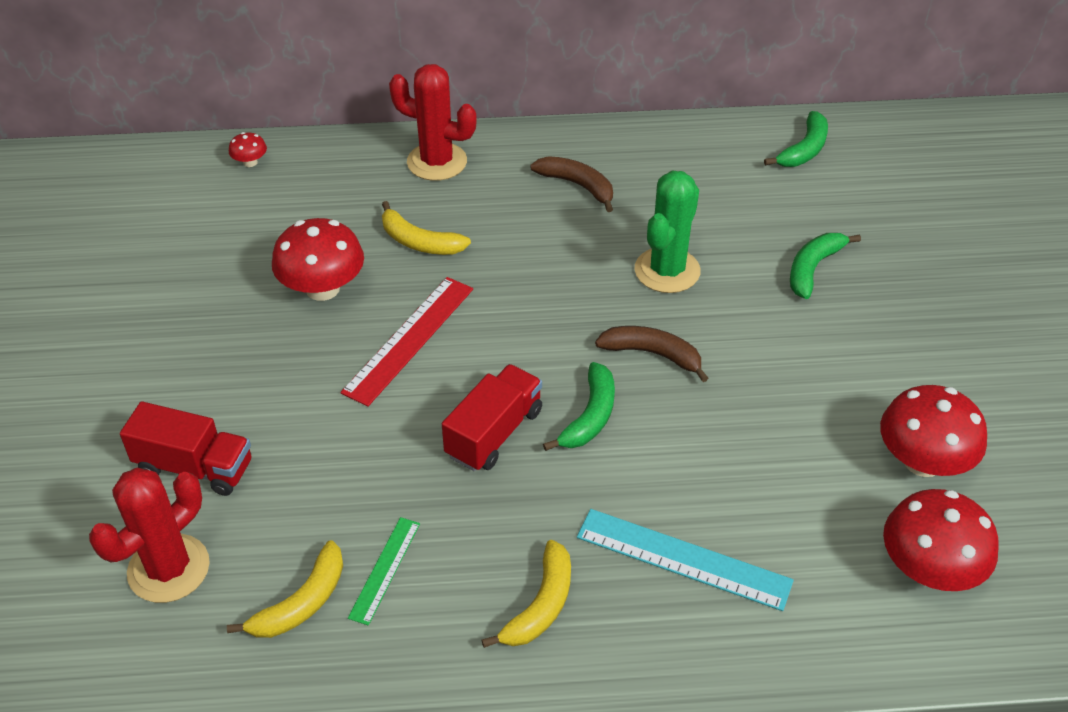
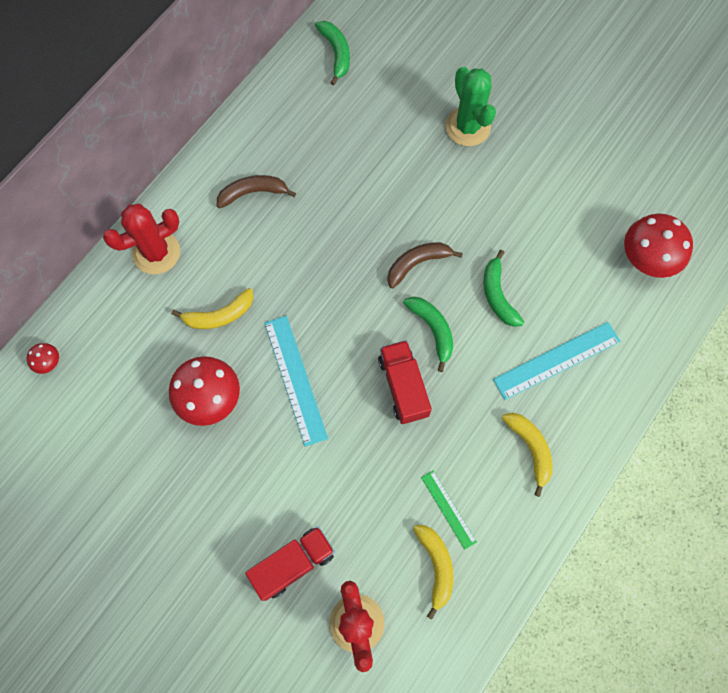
camera: 50 degrees left, 25 degrees up
(409, 339) = (295, 379): red ruler -> turquoise ruler
(667, 271) = (364, 204): green cactus -> green cactus (467, 127)
(813, 268) = (427, 133): green banana -> green banana (498, 295)
(922, 461) = (589, 202): red mushroom -> none

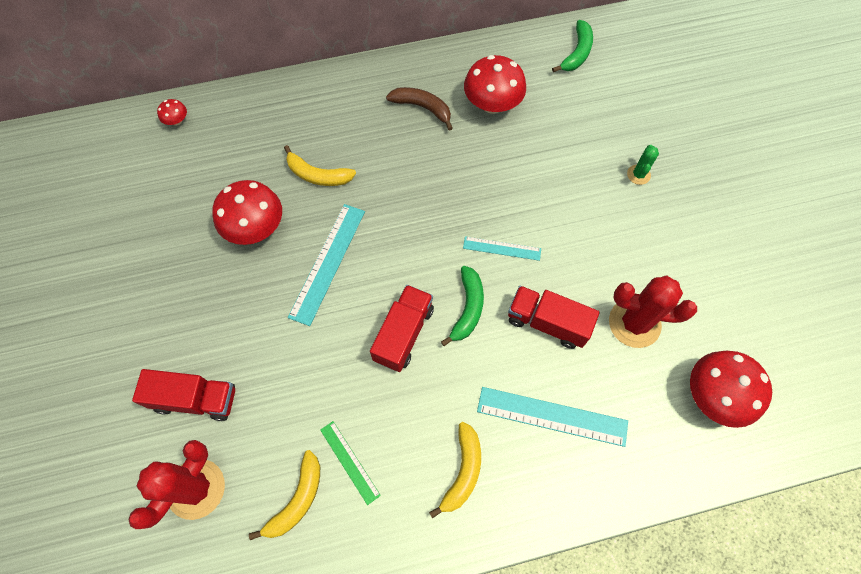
camera: 40 degrees right, 5 degrees down
(156, 252) = (316, 101): red cactus -> red cactus (634, 323)
(307, 148) = (492, 104): none -> red mushroom
(417, 263) = (502, 248): brown banana -> turquoise ruler
(448, 509) = (350, 462): green ruler -> green ruler turned 45 degrees counterclockwise
(467, 127) = (638, 175): green cactus -> green cactus, size x0.50
(498, 295) = (547, 323): green banana -> red truck

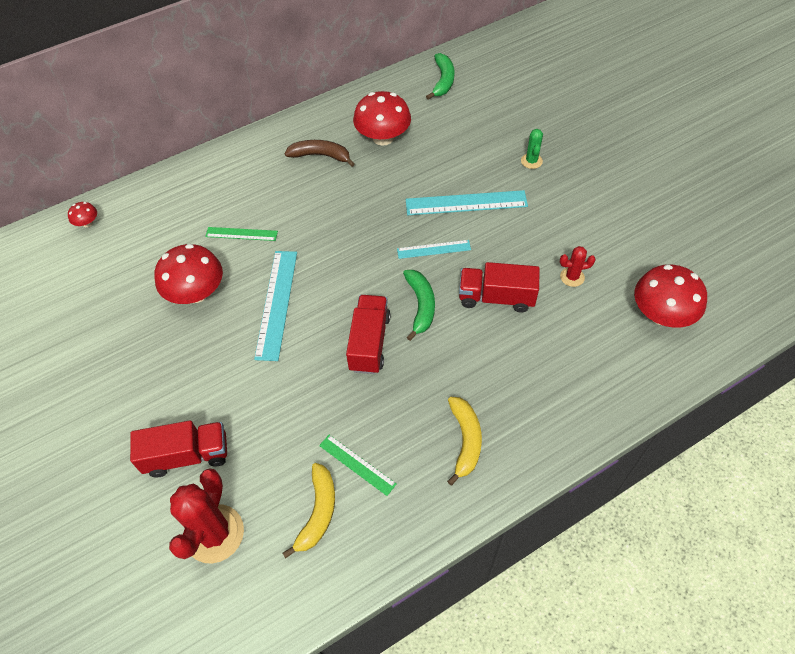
camera: 15 degrees left, 10 degrees down
(317, 175) = (241, 234): yellow banana -> green ruler
(552, 416) = (528, 371): turquoise ruler -> turquoise ruler (466, 203)
(634, 323) = (572, 277): red cactus -> red cactus, size x0.50

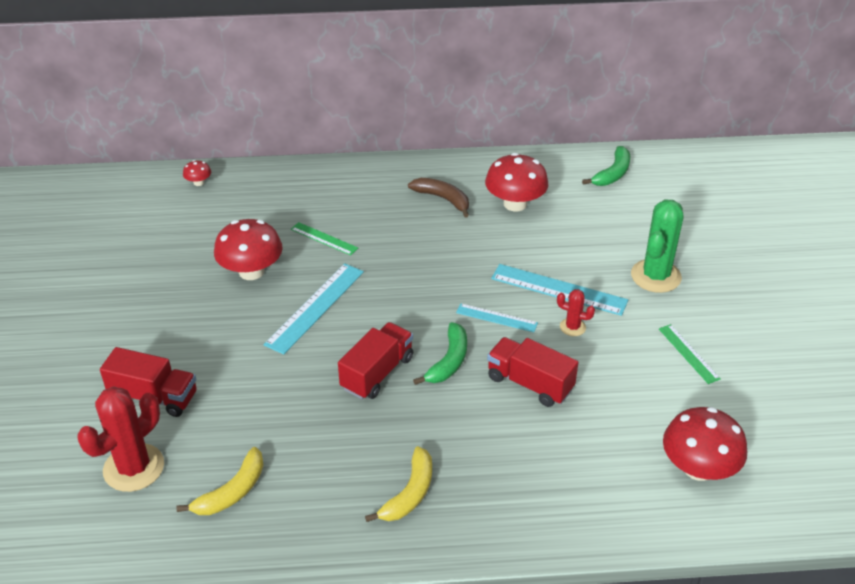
camera: 25 degrees right, 15 degrees down
(357, 464) = (294, 468): green ruler -> green ruler (688, 353)
(531, 161) = (655, 276): green cactus -> green cactus, size x2.00
(572, 277) = (623, 396): red cactus -> red cactus (572, 327)

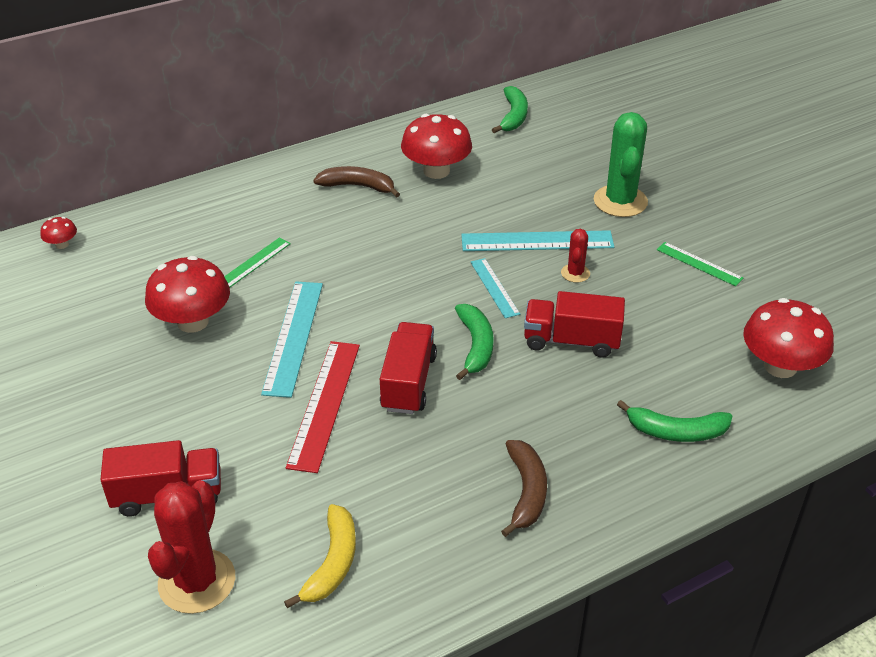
camera: 25 degrees left, 0 degrees up
(304, 368) = (324, 404): none -> red ruler
(324, 239) = (254, 263): green ruler -> green ruler turned 60 degrees counterclockwise
(409, 493) = (526, 492): yellow banana -> brown banana
(496, 318) = (494, 287): turquoise ruler -> turquoise ruler turned 75 degrees clockwise
(565, 490) = (676, 432): none -> green banana
(572, 327) = (575, 273): red cactus -> red cactus turned 75 degrees counterclockwise

